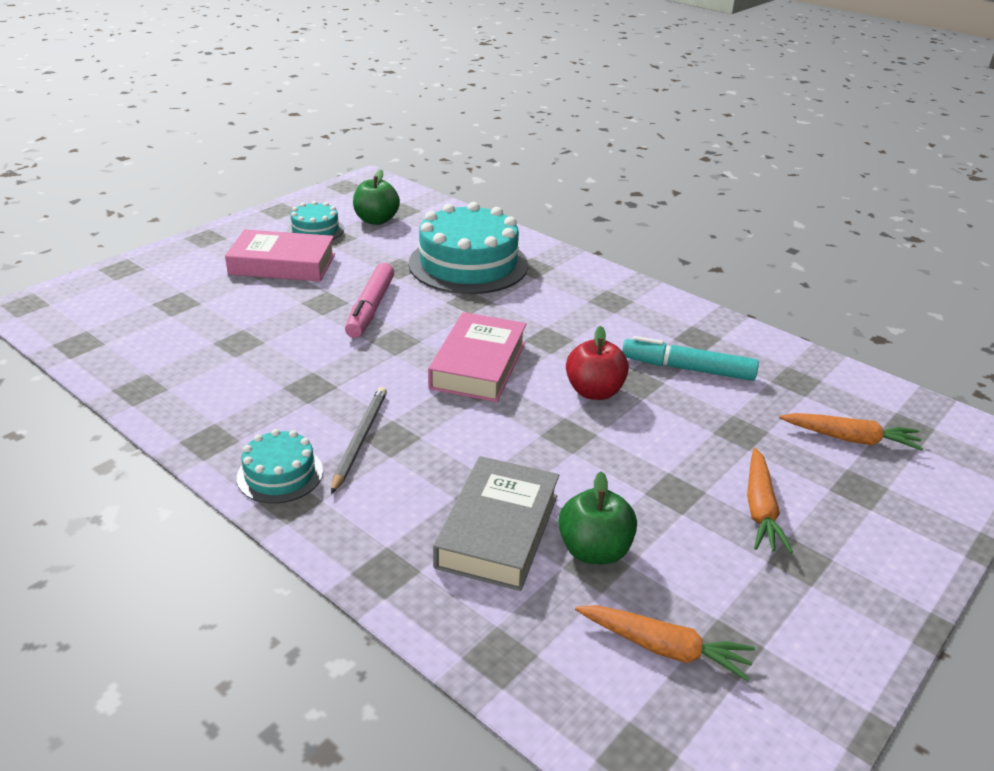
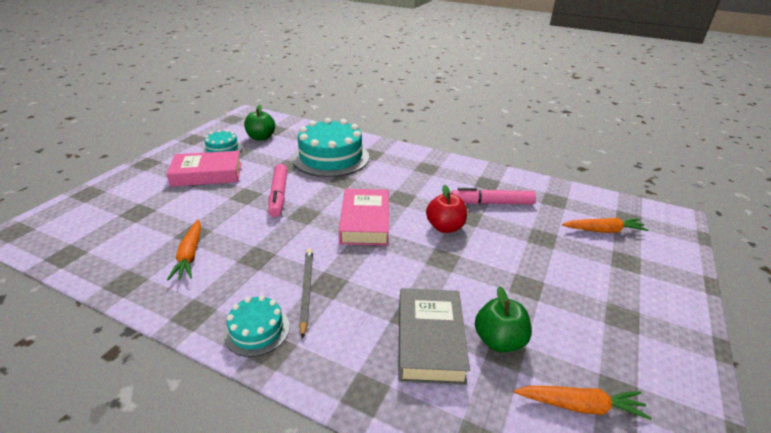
camera: 15 degrees left, 0 degrees up
(687, 369) = (491, 203): turquoise marker -> pink marker
(760, 509) = (581, 287): orange carrot -> orange carrot (190, 255)

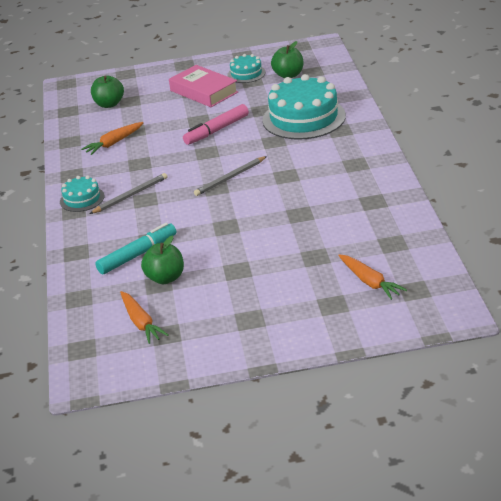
camera: 60 degrees right, 0 degrees up
(116, 225) = (109, 104): none -> green apple
(365, 222) = (230, 178): pink book -> grey pencil
(430, 340) = (137, 255): grey book -> turquoise marker
(445, 227) = (269, 211): red apple -> none
(491, 203) = (338, 216): pink marker -> none

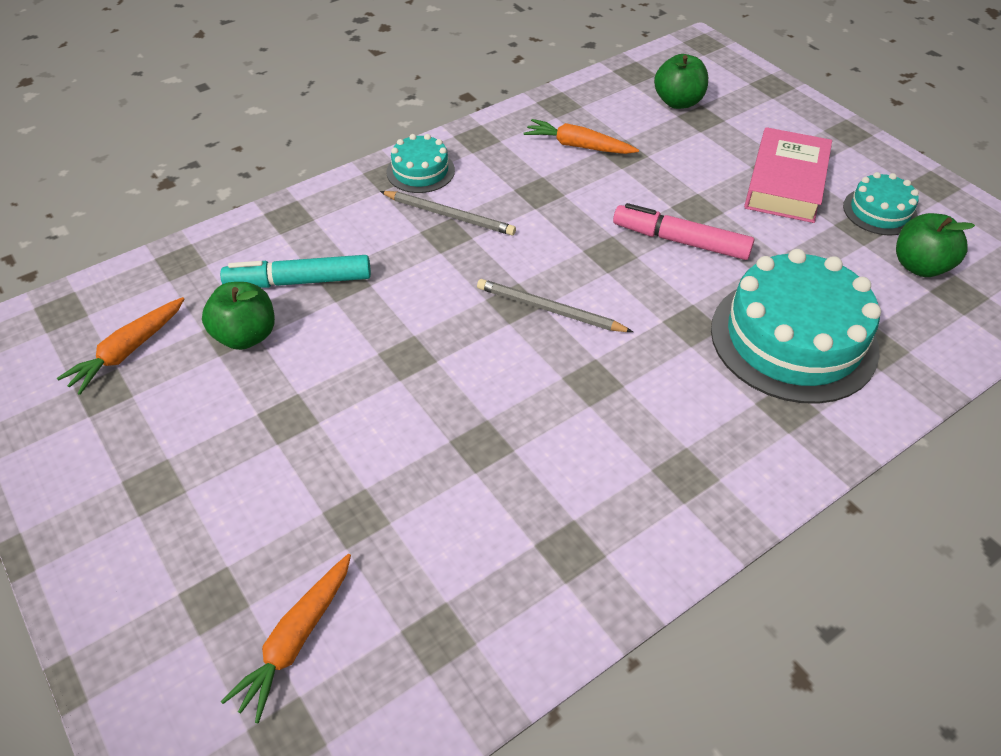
camera: 60 degrees right, 15 degrees up
(137, 255) = (299, 281): turquoise marker -> turquoise marker turned 150 degrees clockwise

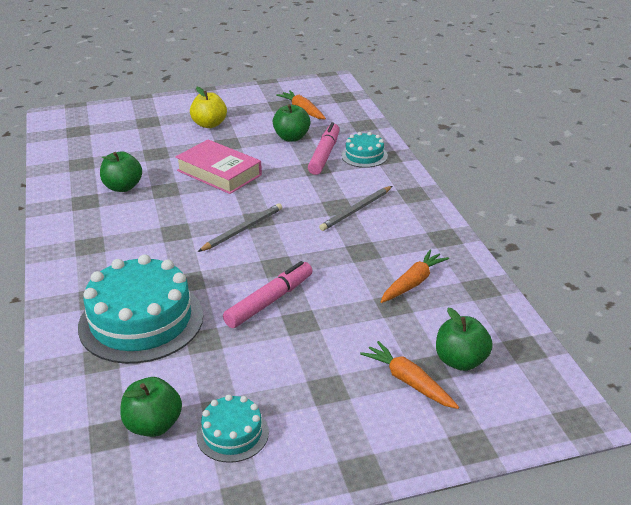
camera: 110 degrees right, 15 degrees down
(211, 475) = (209, 124): none -> yellow apple
(296, 640) = (112, 135): orange carrot -> orange carrot (408, 381)
(299, 281) = (324, 155): turquoise marker -> pink marker
(420, 171) = (412, 207): turquoise cake -> turquoise cake (364, 156)
(499, 512) = (123, 187): none -> green apple
(786, 183) = (304, 387): pink book -> pink book (219, 173)

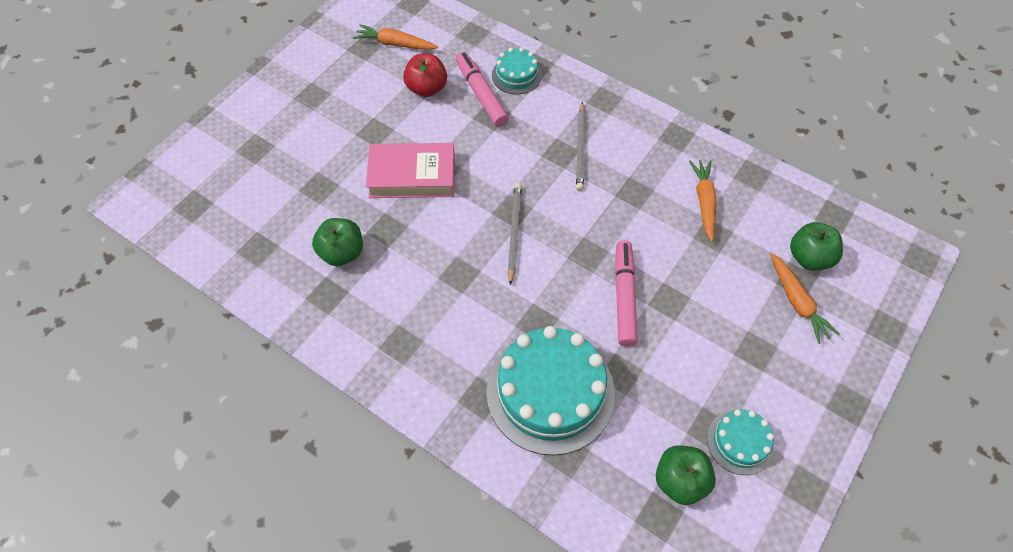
camera: 40 degrees left, 25 degrees up
(209, 124) = (325, 115): yellow apple -> none
(291, 138) = (427, 88): green apple -> red apple
(408, 381) = (797, 302): orange carrot -> orange carrot turned 120 degrees counterclockwise

